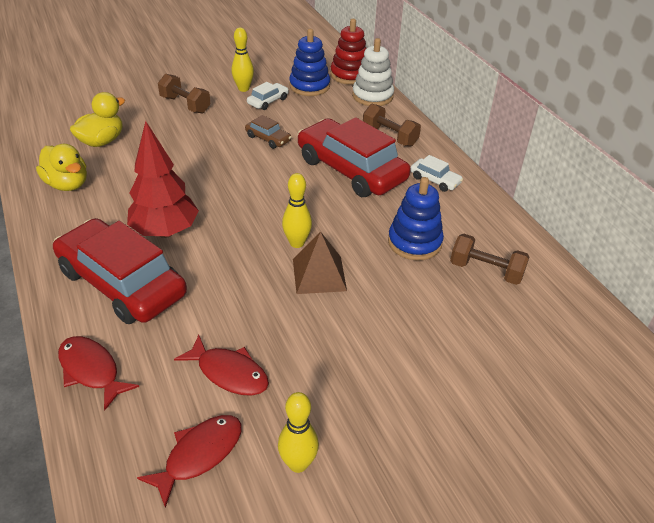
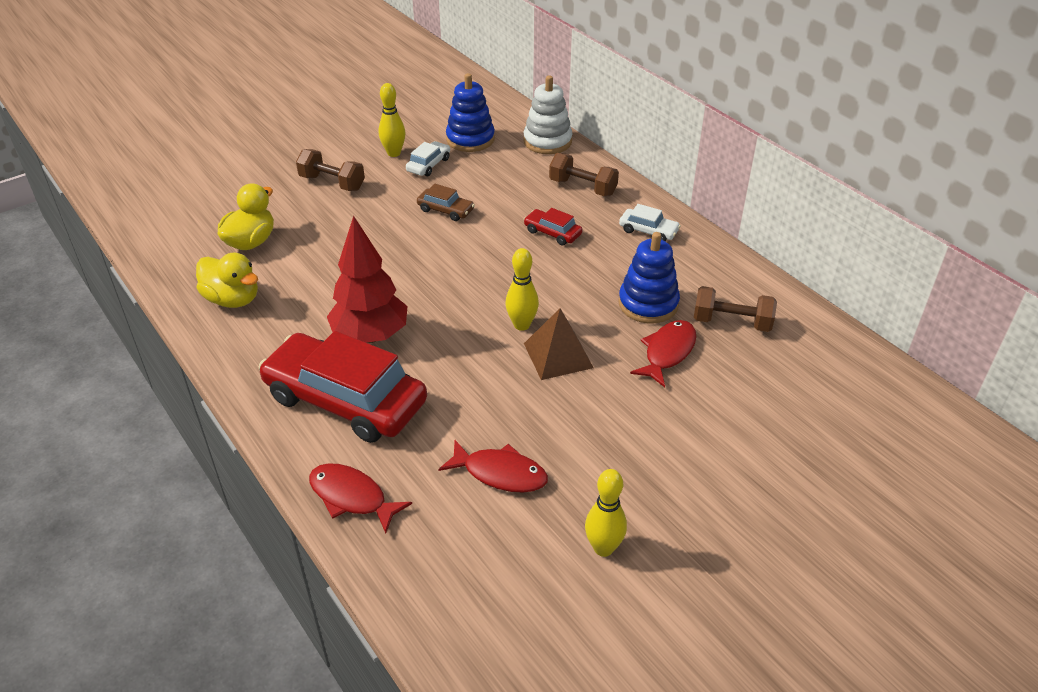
camera: 10 degrees left, 0 degrees up
(199, 455) = (501, 558): red fish -> red fish (667, 352)
(350, 75) = (512, 119): red stacking toy -> none
(351, 169) = (552, 233): red car -> red car, size x0.43

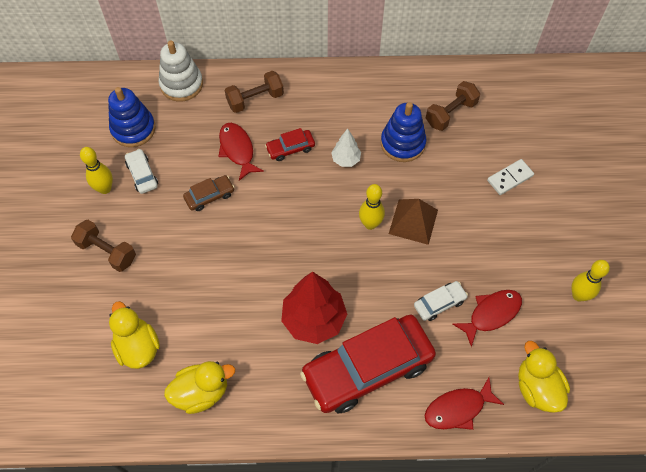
camera: 55 degrees left, 20 degrees up
(332, 183) = (107, 251): brown dumbbell -> brown dumbbell turned 60 degrees clockwise
(436, 561) = (537, 388): none -> yellow duck
(581, 273) = (346, 159): none -> white tree
(648, 231) = (333, 95): white car -> white car (439, 303)
(667, 352) = (452, 163): red fish -> red fish (237, 150)
(703, 409) = (510, 178): none -> white domino

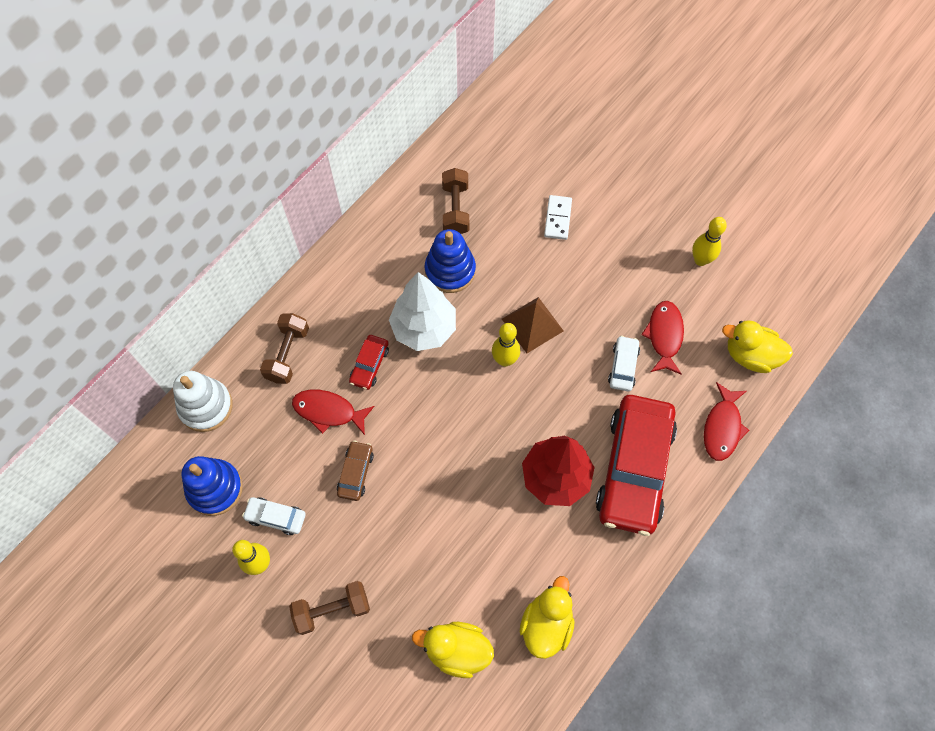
camera: 50 degrees left, 5 degrees up
(346, 159) = (424, 328): white tree -> white tree, size x1.95

